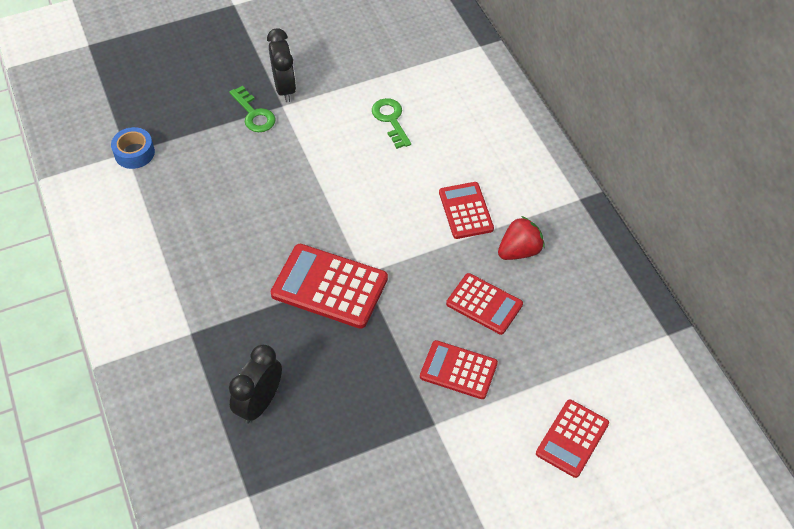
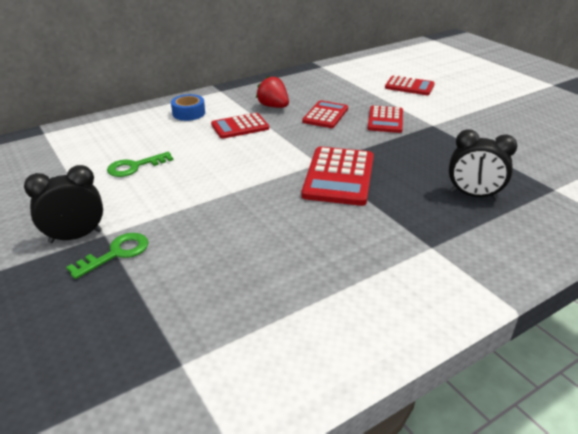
camera: 100 degrees left, 20 degrees down
(134, 153) = (182, 354): blue tape -> blue tape (188, 113)

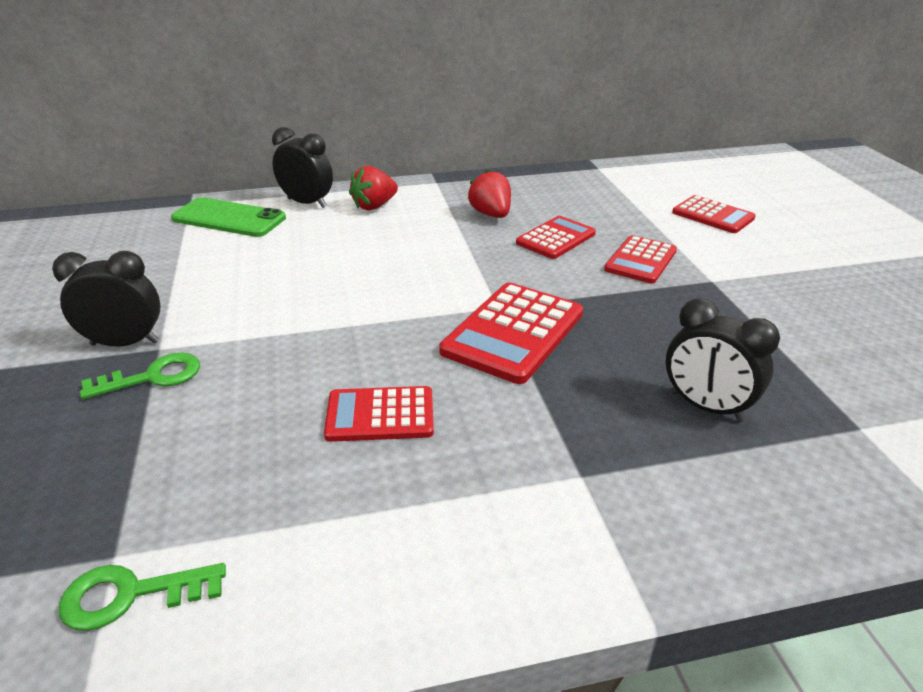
camera: 20 degrees right, 0 degrees up
(85, 138) = (229, 218): none -> green phone
(135, 167) = (258, 266): green key -> green key (131, 595)
(137, 118) = (307, 203): none -> black clock
(188, 113) = (374, 206): blue tape -> red strawberry
(240, 127) = (426, 235): red calculator -> red calculator (380, 415)

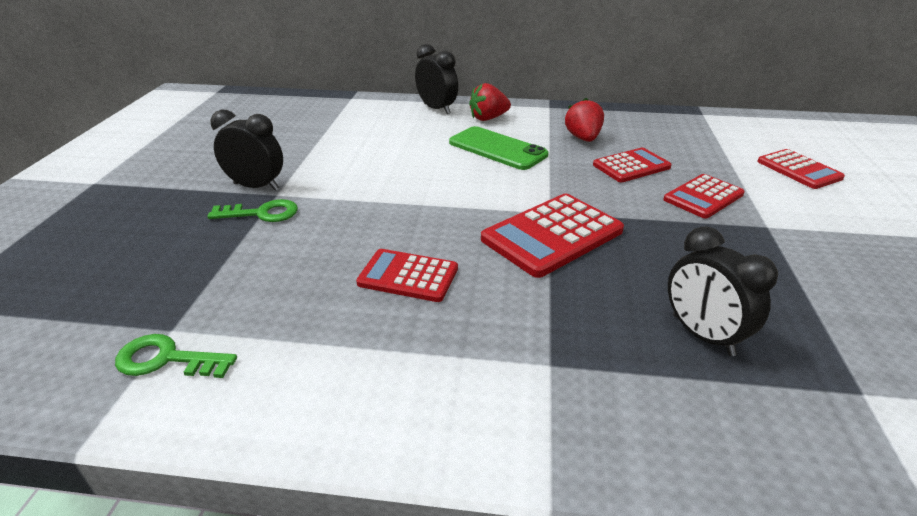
camera: 20 degrees right, 0 degrees up
(229, 218) = (373, 112): green phone -> green phone (497, 148)

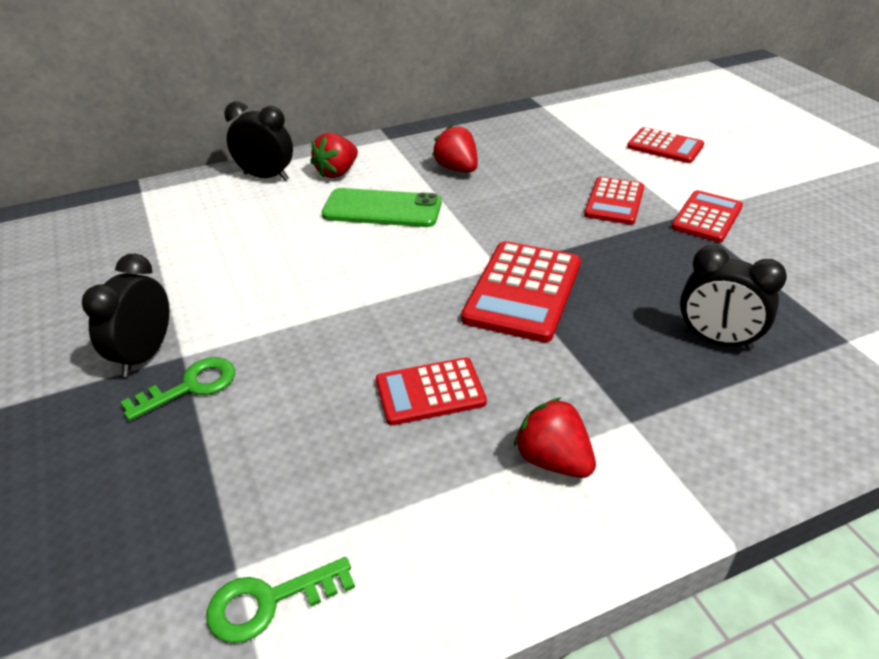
camera: 30 degrees left, 5 degrees up
(256, 186) = (144, 355): black clock -> black clock turned 60 degrees counterclockwise
(452, 363) = (553, 460): none -> red strawberry
(631, 166) = (528, 188): red calculator -> red calculator (707, 217)

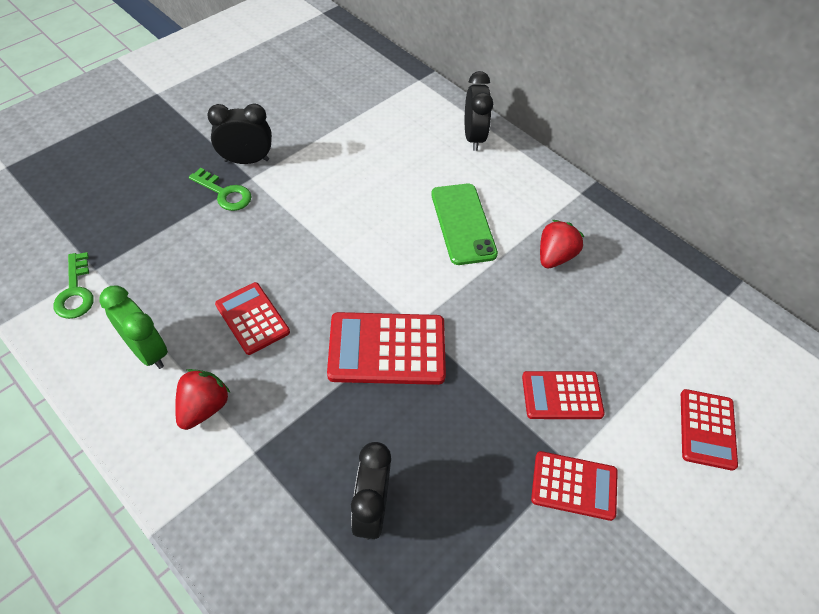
camera: 65 degrees right, 15 degrees up
(269, 602) = (75, 292): green key -> green key turned 150 degrees counterclockwise
(337, 172) = (503, 177): red strawberry -> none
(436, 512) = (147, 351): none -> green clock

